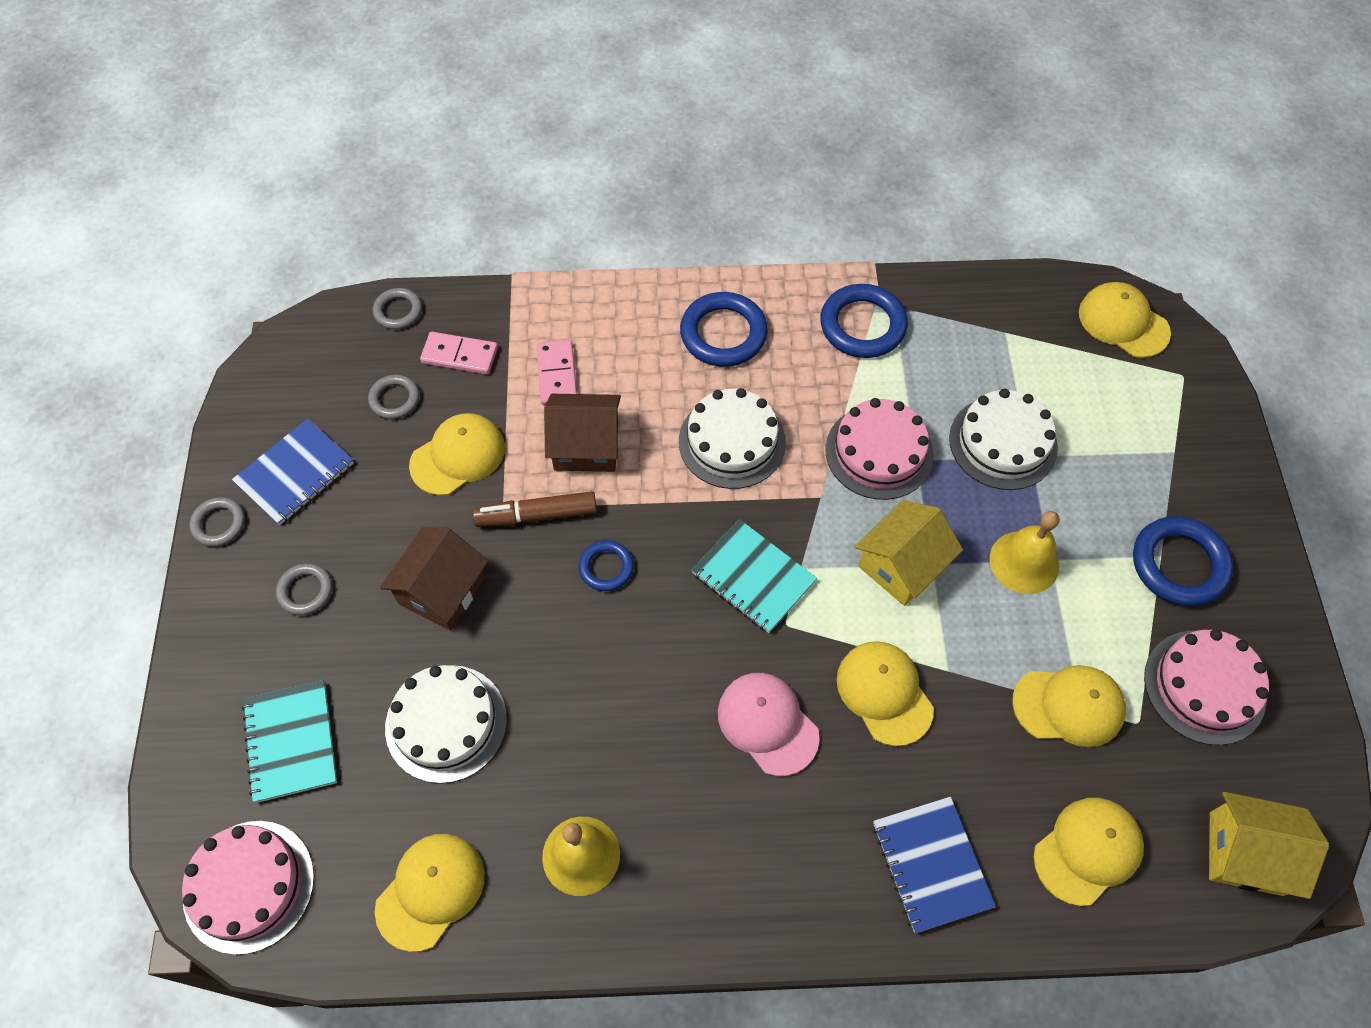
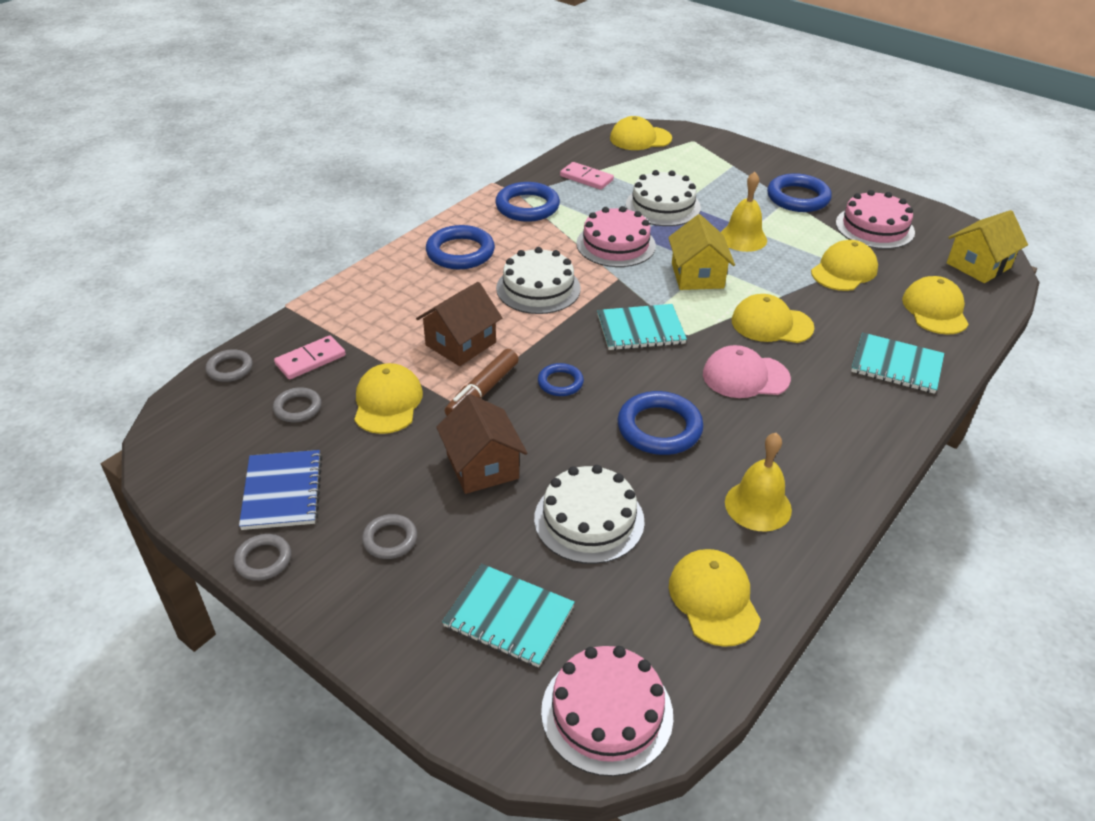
camera: 50 degrees left, 20 degrees down
(557, 375) = (391, 327): pink domino -> pink domino (586, 178)
(616, 697) = (659, 428): none -> blue ring
(931, 865) = (896, 365): blue notebook -> turquoise notebook

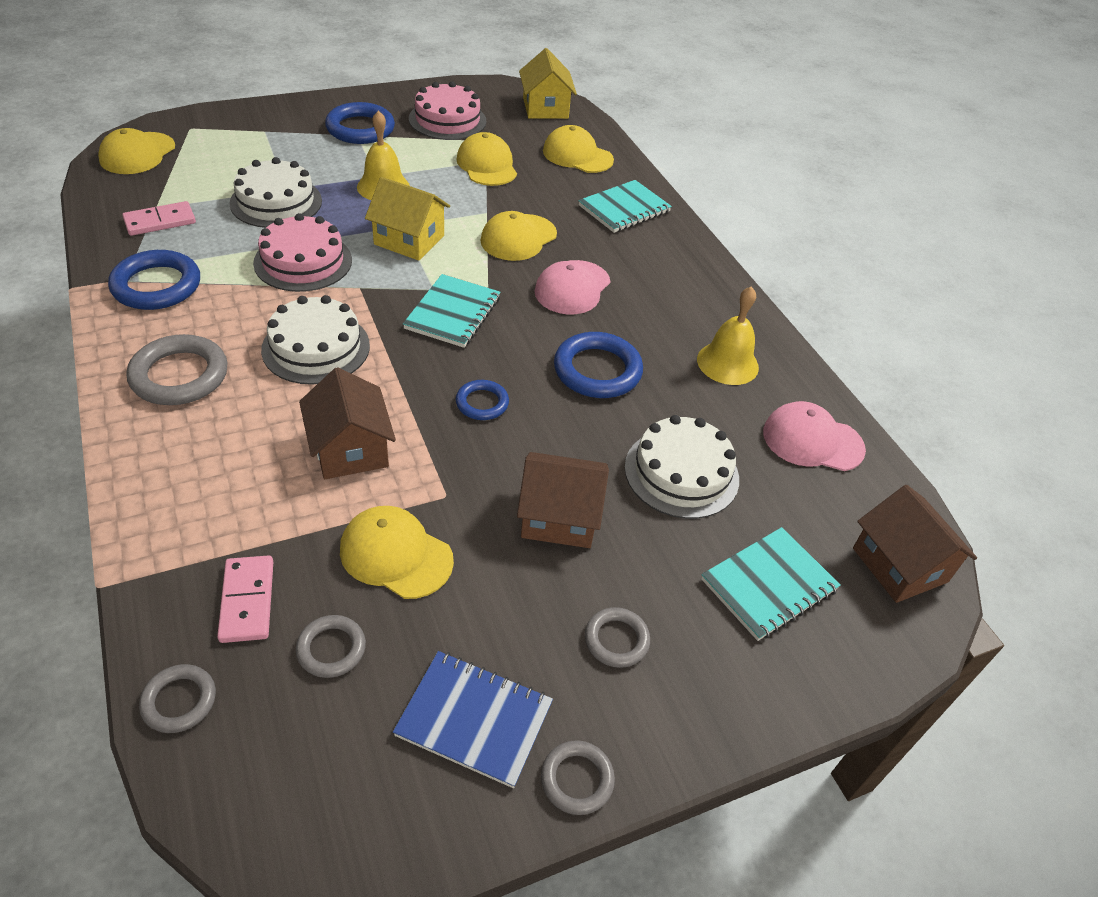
camera: 65 degrees left, 5 degrees up
(460, 252) = (179, 375): blue ring -> grey ring
(483, 391) = (446, 466): brown marker -> none
(607, 712) = (899, 565): pink cake -> brown house
(714, 599) = (812, 441): yellow cap -> pink cap

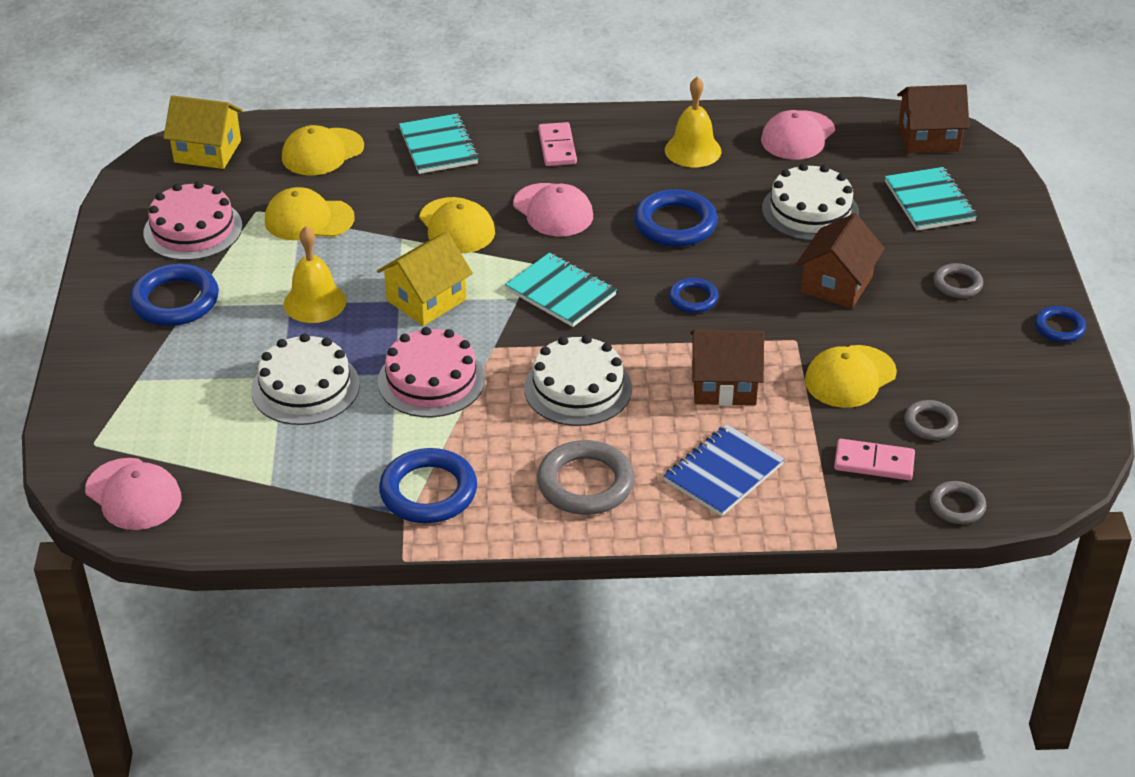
camera: 65 degrees left, 5 degrees down
(137, 154) = (133, 494): yellow cap -> pink cap
(160, 221) = (302, 482): pink domino -> pink domino (557, 147)
(474, 719) = (1005, 364): blue notebook -> blue notebook (723, 473)
(577, 779) = (1059, 327): grey ring -> blue ring

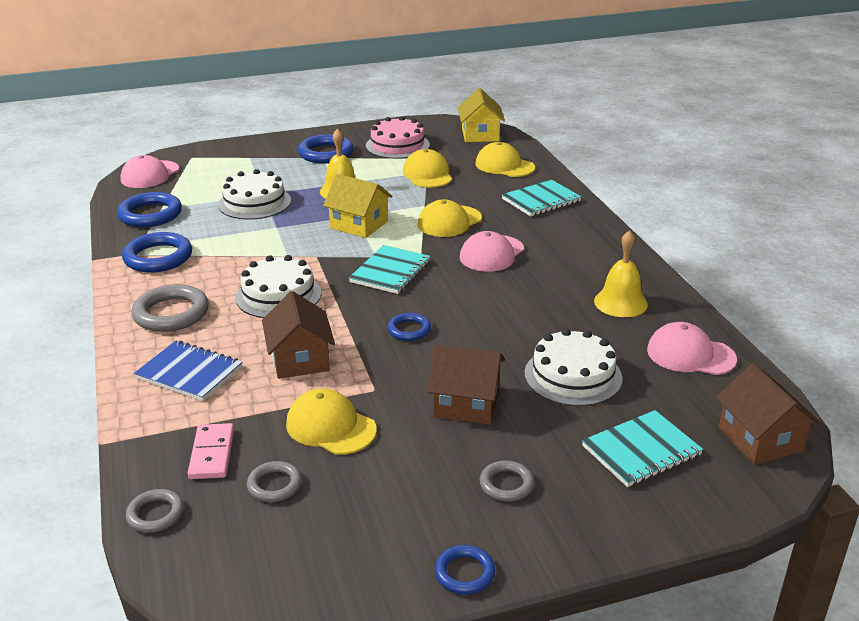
camera: 75 degrees right, 10 degrees down
(431, 380) = (273, 240): pink cake -> none
(557, 147) = (576, 243): pink domino -> none
(675, 224) = (507, 308): blue ring -> blue ring (150, 214)

